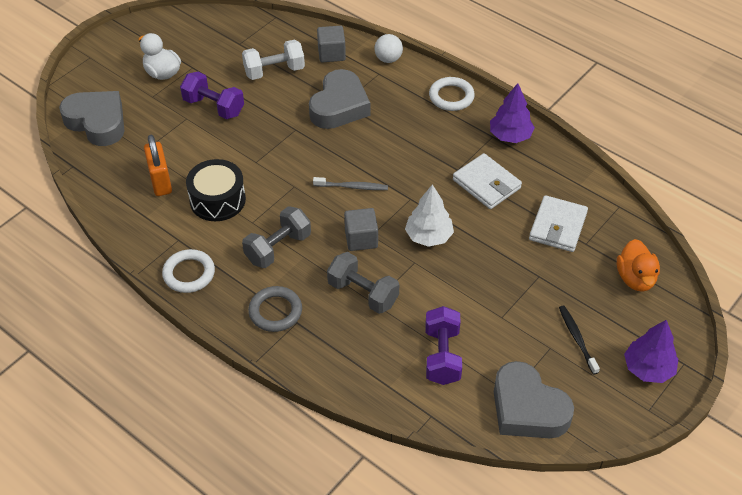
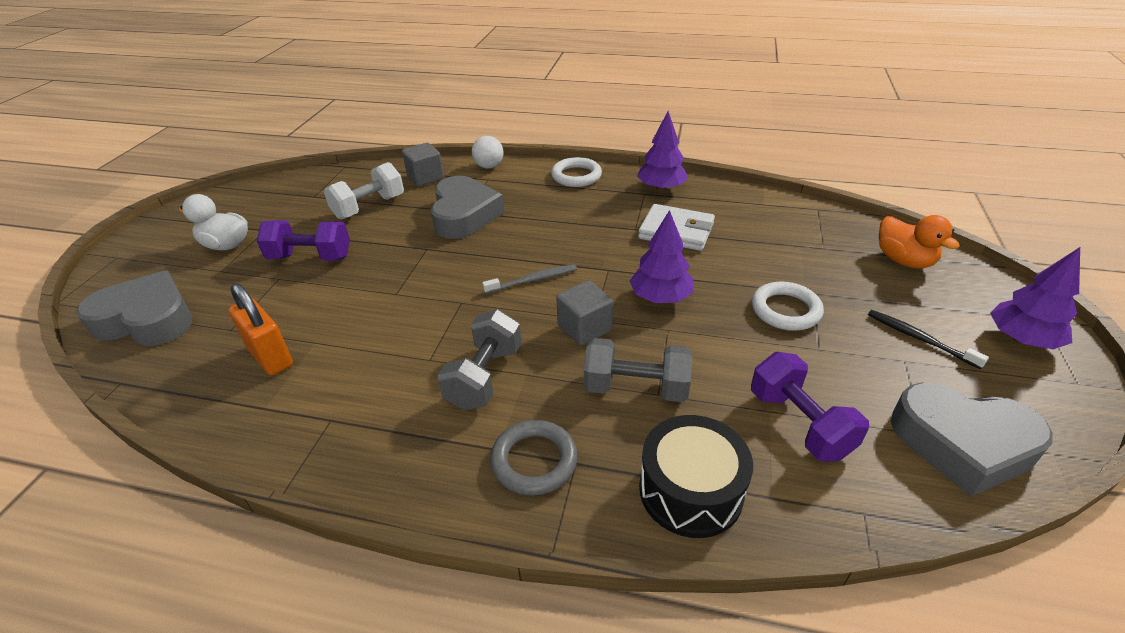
camera: 25 degrees left, 10 degrees down
(189, 273) = (370, 460): white ring -> white ring (785, 310)
(217, 200) = (366, 350): black drum -> black drum (690, 490)
(429, 236) = (660, 297): white tree -> purple tree
(558, 226) = (782, 243): white wallet -> none

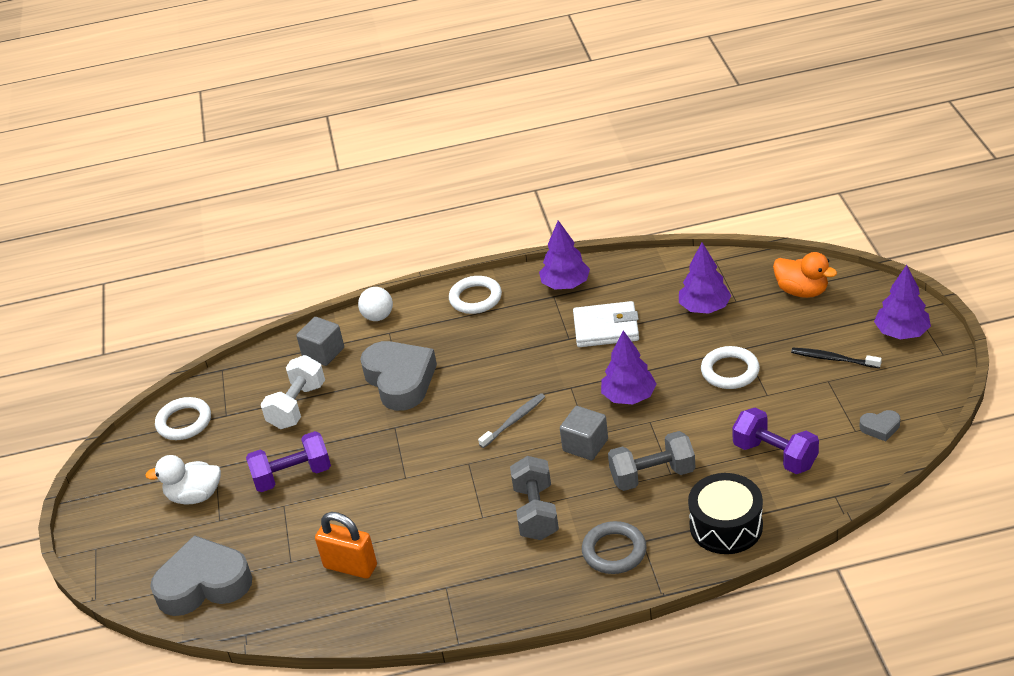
camera: 20 degrees left, 0 degrees up
(281, 191) = (184, 422): none -> white ring
(786, 244) = (704, 308): none -> purple tree
(962, 444) = (880, 428): grey heart -> grey heart, size x0.43

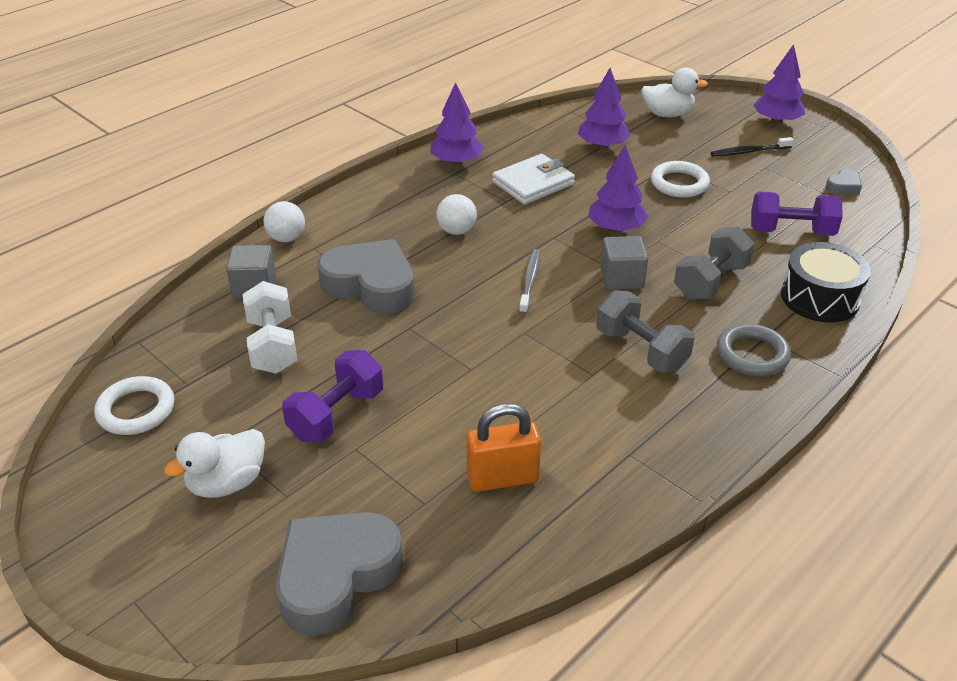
camera: 40 degrees left, 0 degrees up
(475, 298) = (378, 195): white ring -> none
(503, 354) = (456, 231): none -> white ball
(802, 291) = (667, 114): orange duck -> white duck

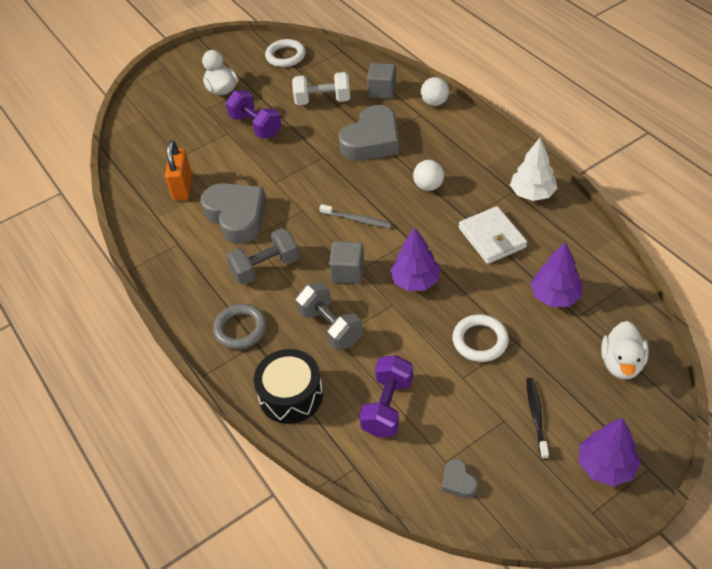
camera: 105 degrees right, 10 degrees up
(336, 576) = (149, 126): grey heart -> grey heart (237, 216)
(456, 162) = (532, 193): purple tree -> white tree

